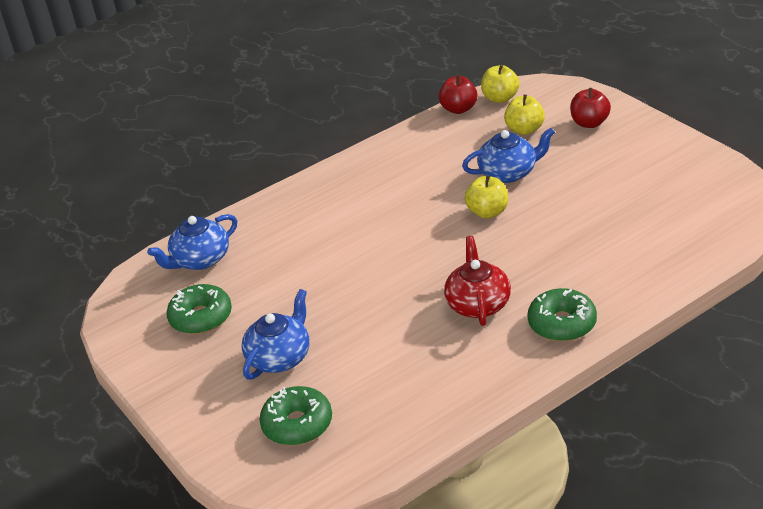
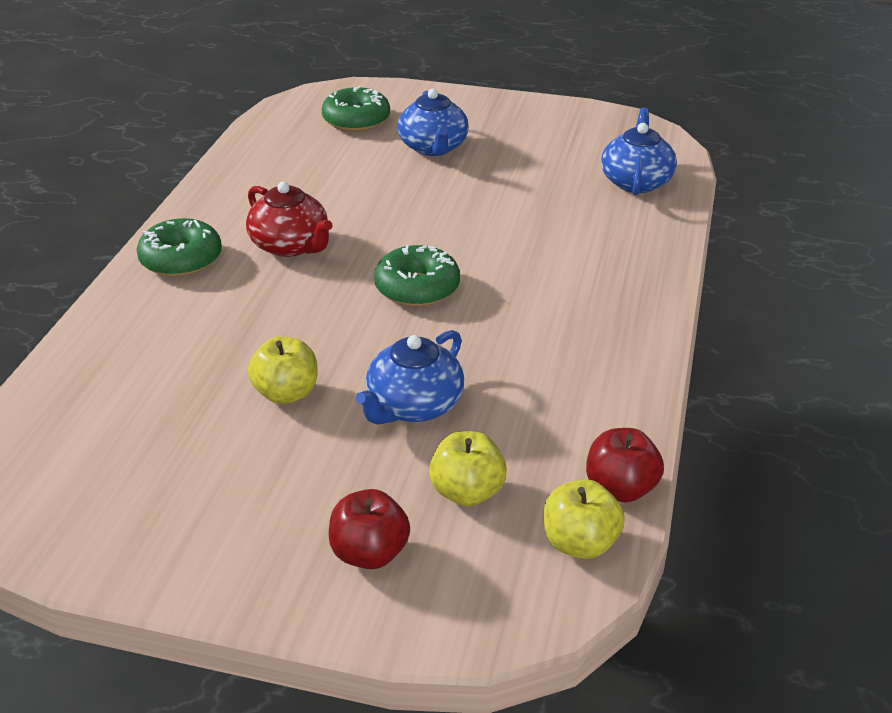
camera: 135 degrees right, 0 degrees up
(201, 317) = (551, 146): green donut -> green donut (417, 288)
(488, 212) = (383, 341): yellow apple -> yellow apple (286, 393)

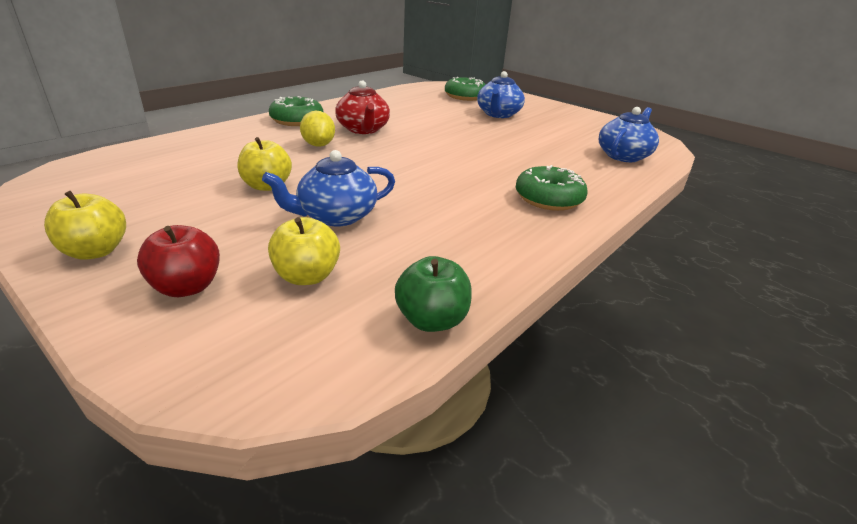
camera: 25 degrees right, 5 degrees down
(266, 298) = (318, 145): none -> yellow lemon
(417, 288) = (414, 164): green donut -> green donut (548, 199)
(580, 543) = (351, 347): yellow apple -> yellow apple (96, 251)
(620, 488) = (432, 320): red apple -> green apple

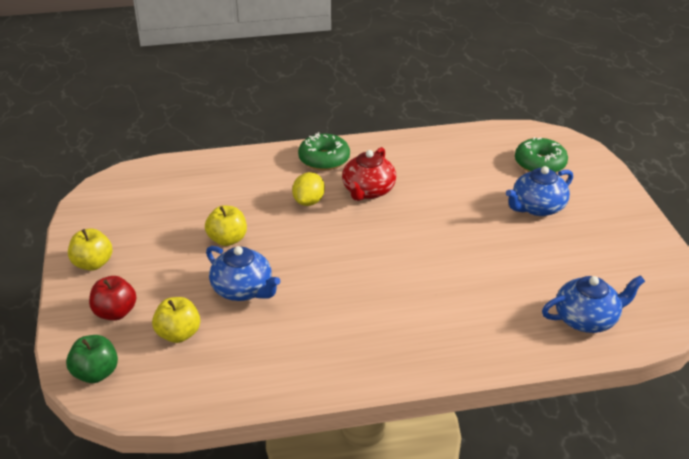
camera: 40 degrees right, 5 degrees up
(336, 216) = (243, 290): blue teapot -> blue teapot turned 150 degrees counterclockwise
(432, 320) = (212, 399): green apple -> green apple (96, 373)
(548, 199) = (423, 340): green donut -> none

